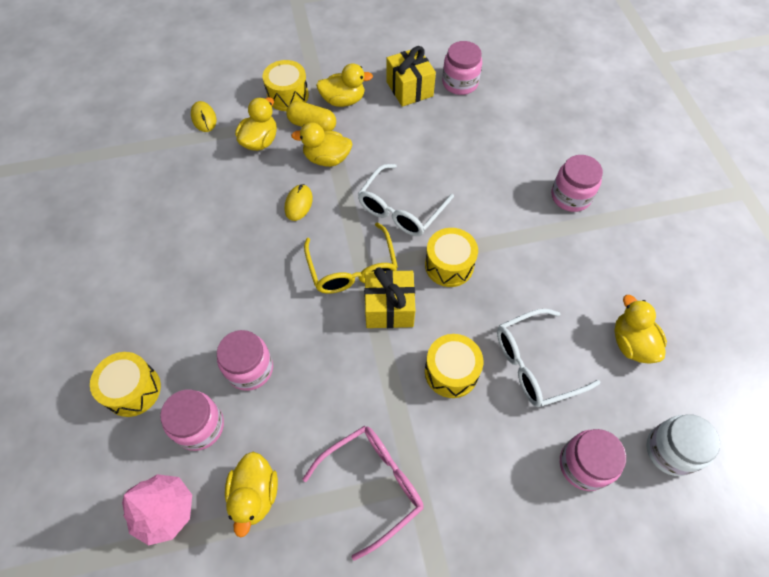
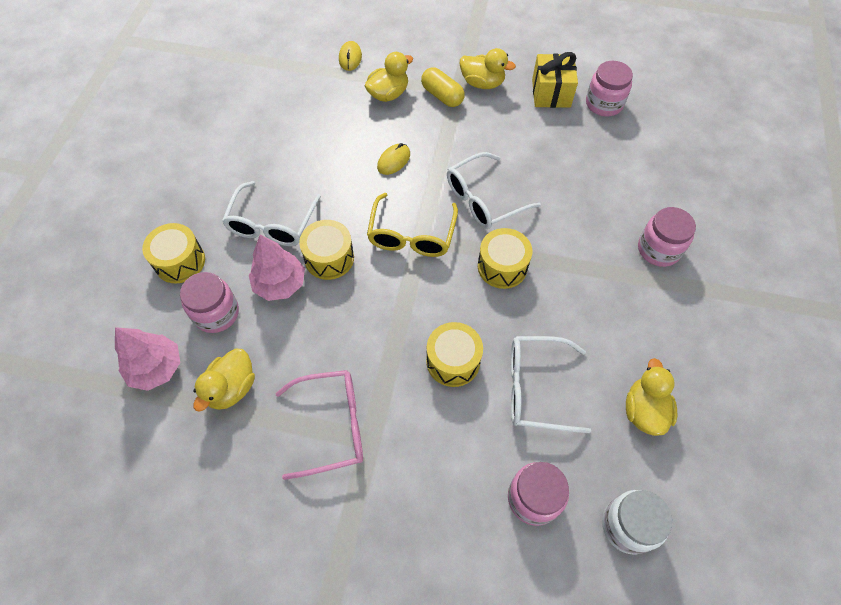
camera: 25 degrees right, 0 degrees up
(210, 312) = (272, 224): none -> white glasses
(250, 368) = (280, 284): pink jar -> pink tree
(288, 95) = (434, 62): yellow drum -> yellow drum (329, 258)
(327, 158) = (439, 130): yellow duck -> none
(389, 308) = (426, 282): yellow gift -> none

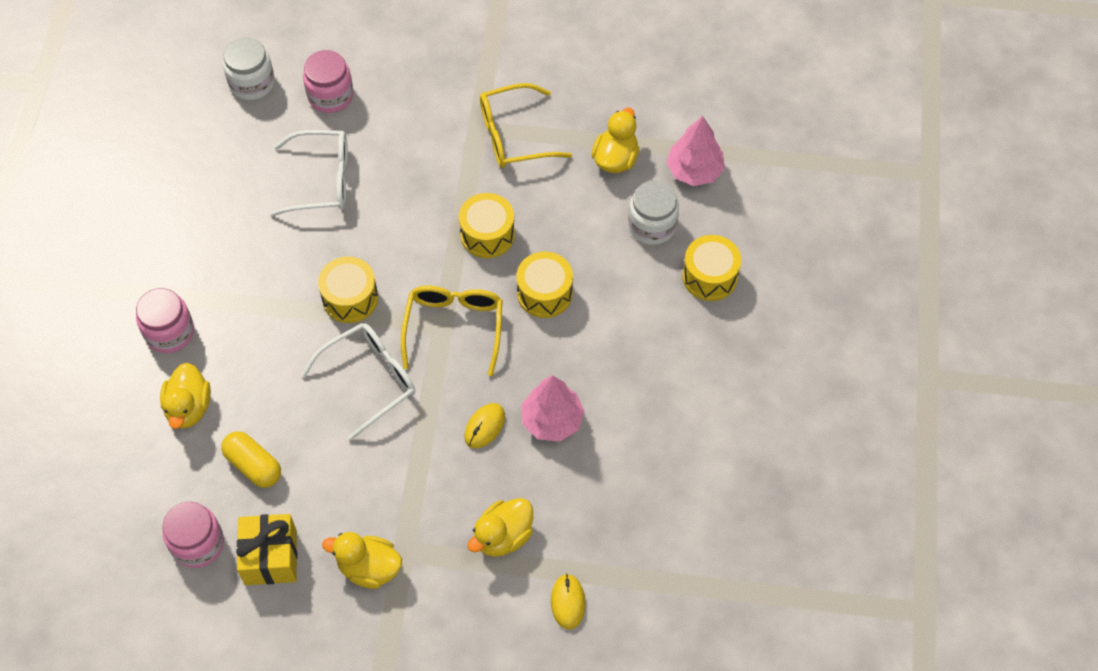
camera: 175 degrees right, 0 degrees up
(216, 313) = (652, 225): pink jar -> white jar
(272, 224) = (619, 328): white glasses -> none
(280, 284) = (592, 261): pink tree -> pink tree (552, 420)
(332, 425) = (513, 136): pink glasses -> yellow glasses
(442, 96) = (426, 539): yellow capsule -> yellow capsule (253, 465)
(453, 361) = (403, 198): yellow drum -> yellow drum (487, 234)
(644, 410) = (220, 169): yellow duck -> yellow duck (189, 407)

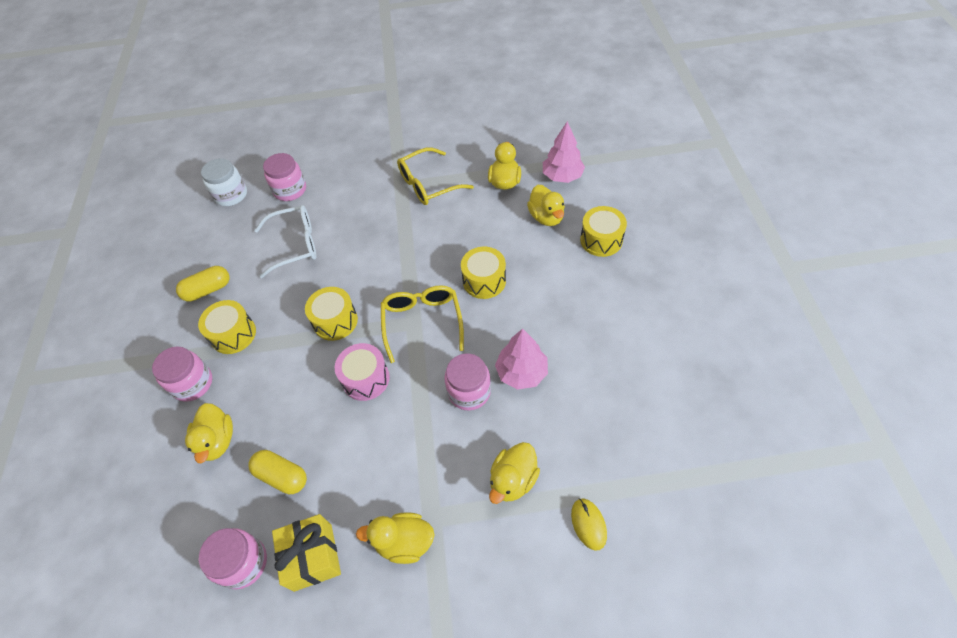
camera: 10 degrees left, 5 degrees down
(203, 215) = (208, 290): none -> yellow capsule
(370, 380) = (366, 379): white glasses -> pink drum
(484, 426) = (469, 391): yellow mouse -> pink jar
(487, 234) = (428, 251): yellow drum -> yellow drum (233, 334)
(652, 225) = (546, 217): white jar -> yellow duck

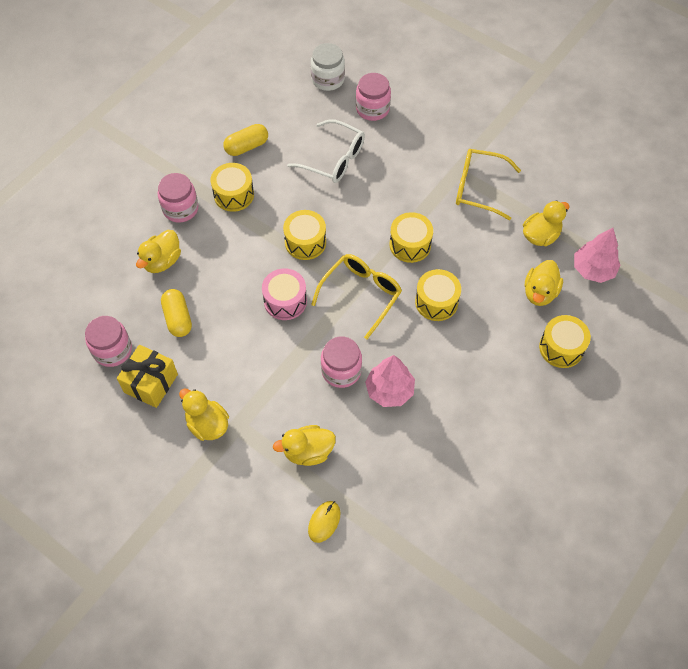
camera: 40 degrees right, 5 degrees up
(208, 290) = (247, 146): yellow capsule -> yellow capsule turned 45 degrees counterclockwise
(420, 258) = (410, 245): none -> yellow drum

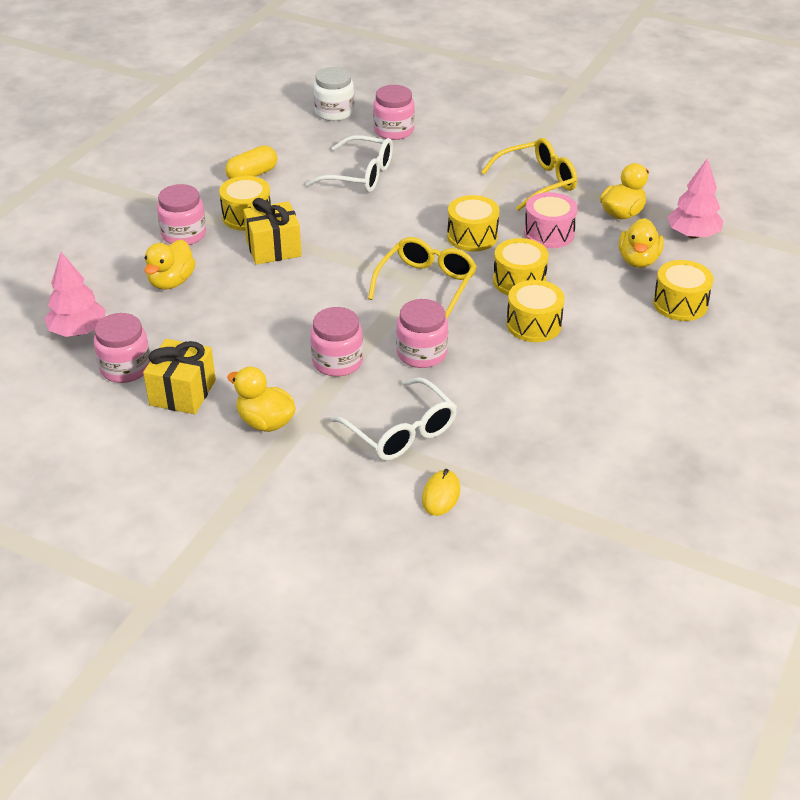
camera: 10 degrees left, 20 degrees down
(178, 318) = (203, 330): yellow capsule -> none
(248, 235) = (273, 248): none -> yellow gift
(274, 369) = (337, 362): none -> pink jar
(285, 301) = (335, 300): pink drum -> pink drum (549, 233)
(305, 242) = (345, 247): yellow drum -> yellow drum (533, 324)
(308, 451) = (401, 432): yellow duck -> white glasses
(389, 390) = (486, 364): pink tree -> pink tree (78, 331)
(478, 188) = (537, 182): yellow glasses -> yellow glasses turned 150 degrees clockwise

